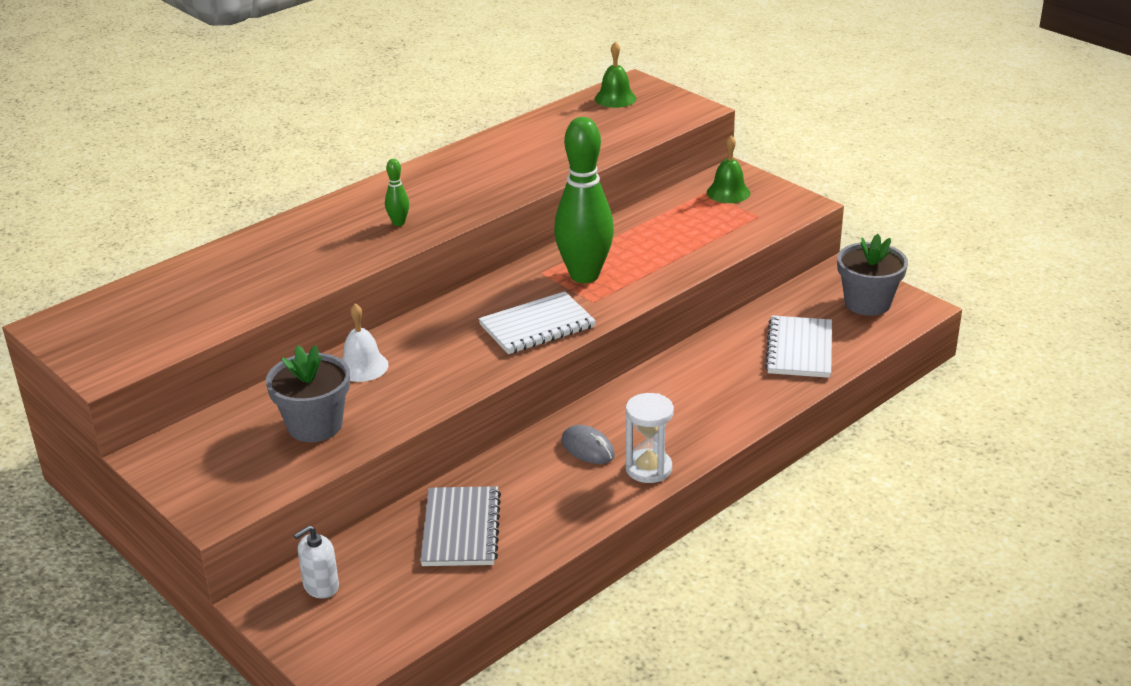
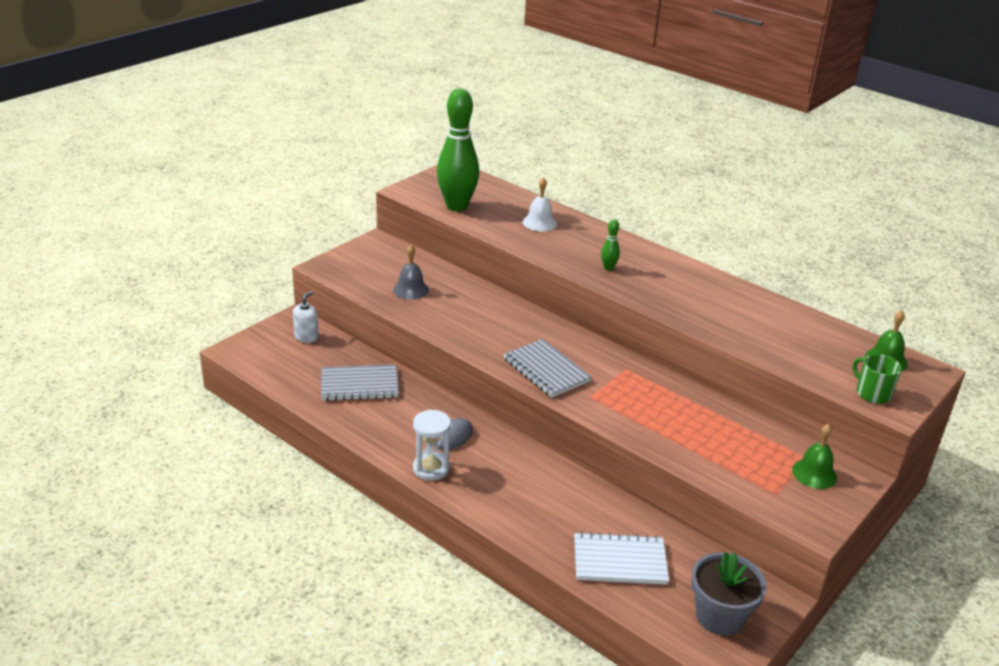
camera: 80 degrees right, 0 degrees up
(315, 425) = (411, 290): grey flower pot -> grey bell
(321, 586) = (306, 337): white soap dispenser -> white soap dispenser turned 75 degrees clockwise
(362, 366) = (479, 300): white bell -> white bell (539, 223)
(537, 326) = (546, 370): white notebook -> grey notebook
(584, 275) = (628, 390): green bowling pin -> green bowling pin (457, 206)
(670, 114) = (872, 393): none -> green mug

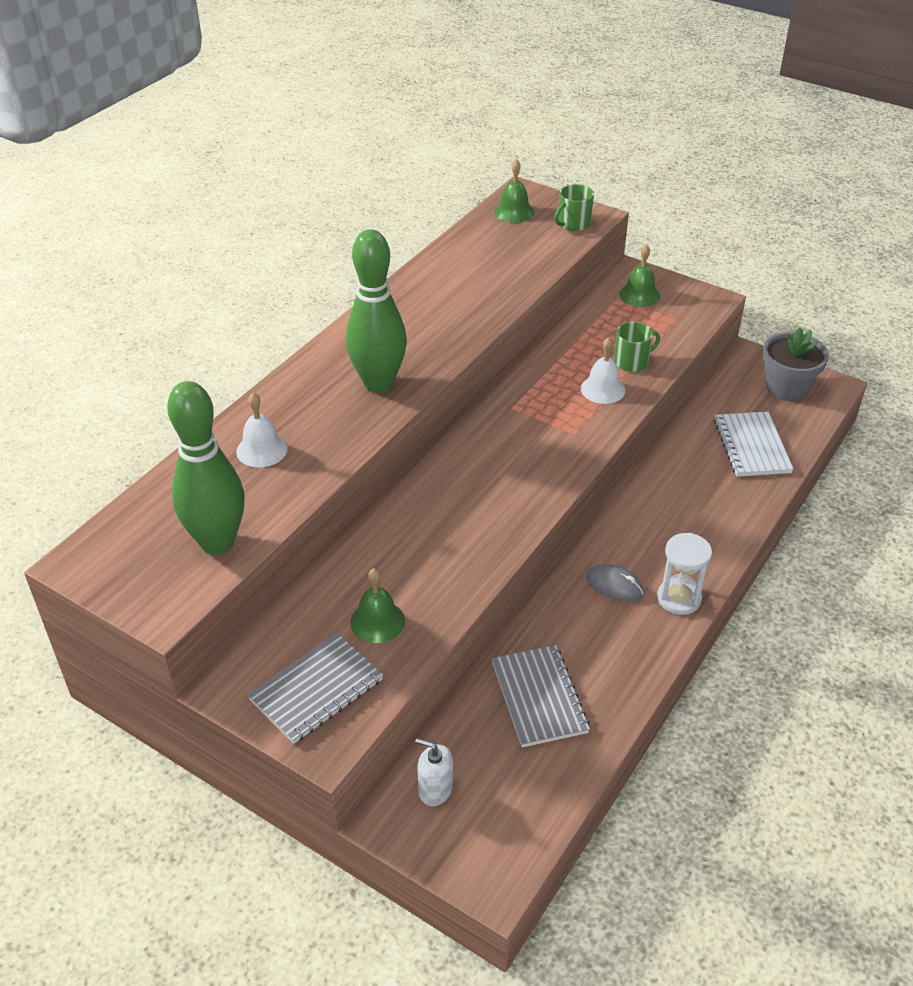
camera: 95 degrees left, 10 degrees up
(411, 290) = (377, 621): grey bell -> green bell
(546, 370) = (537, 470): grey notebook -> grey notebook (316, 690)
(608, 268) = (378, 383): green bowling pin -> green bowling pin, size x2.46
(651, 421) = (602, 389): none -> white bell
(695, 447) = (632, 362): none -> green mug

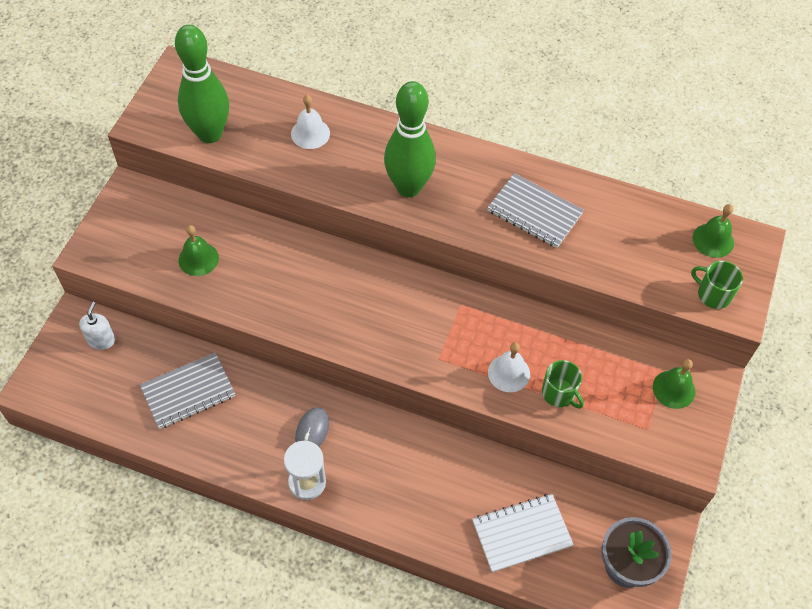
camera: 75 degrees right, 15 degrees up
(316, 690) = (132, 237): grey notebook -> grey notebook (534, 212)

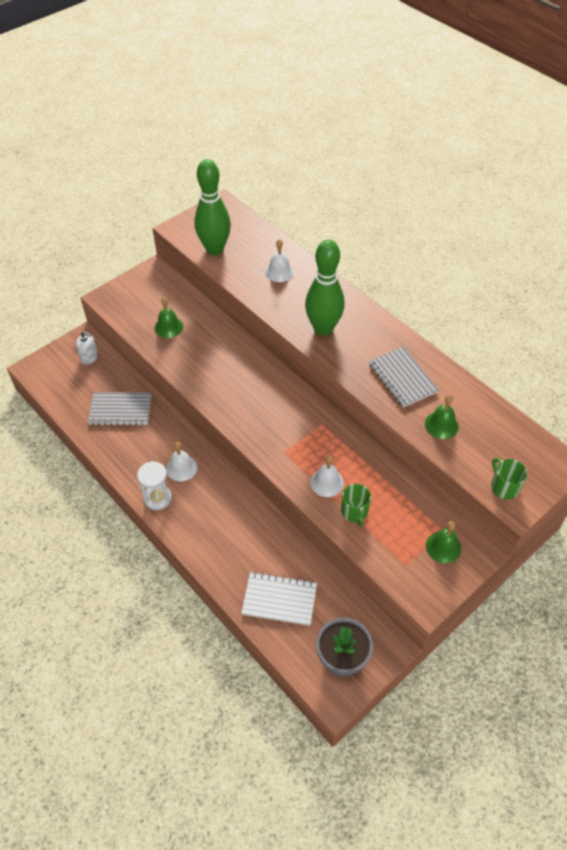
camera: 30 degrees right, 5 degrees down
(101, 340) = (89, 357): white soap dispenser -> white soap dispenser turned 75 degrees clockwise
(312, 431) = (181, 468): grey mouse -> white bell
(713, 240) = (529, 450): green bell -> green bell (441, 425)

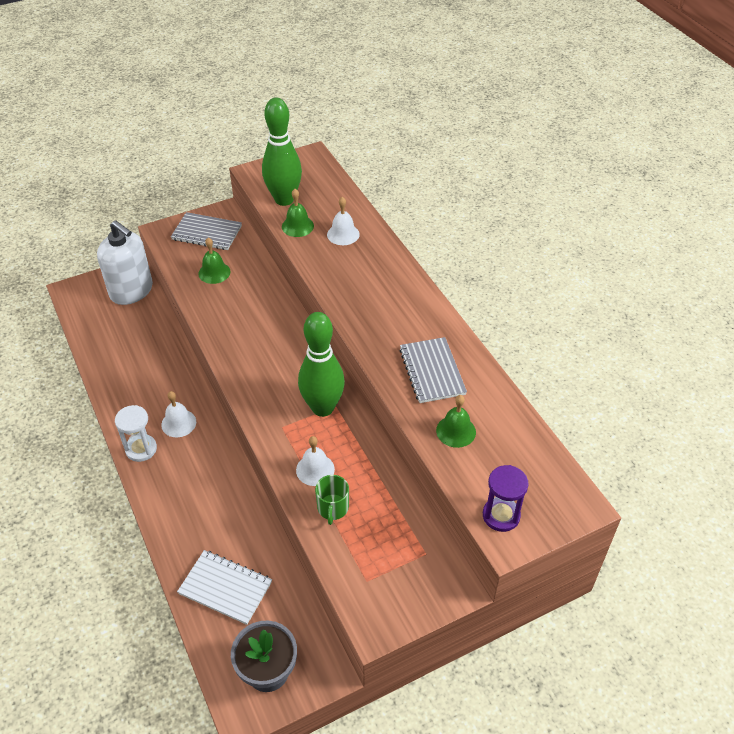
camera: 15 degrees right, 5 degrees down
(89, 357) = (131, 291): white soap dispenser -> white soap dispenser, size x2.16
(120, 410) = (140, 350): grey notebook -> grey notebook (207, 233)
(323, 329) = (365, 302): green bowling pin -> green bowling pin (322, 408)
(443, 547) = (418, 571): green bell -> green bell (297, 226)
(504, 487) = (501, 515): green mug -> purple hourglass

